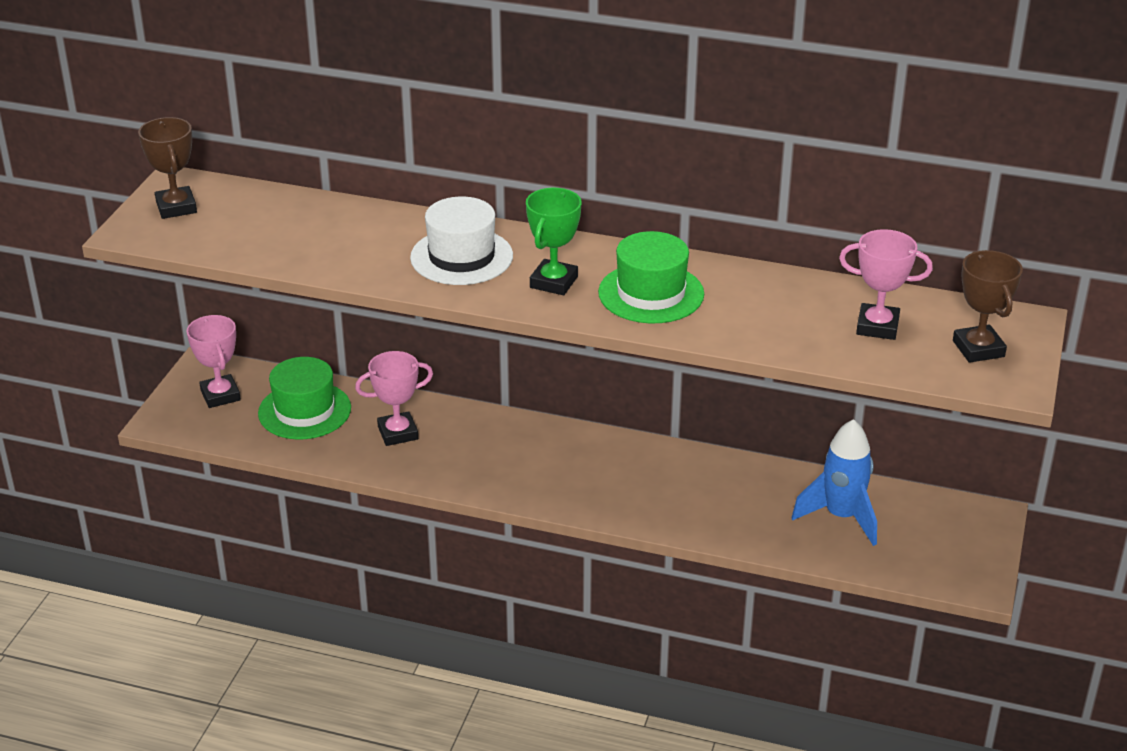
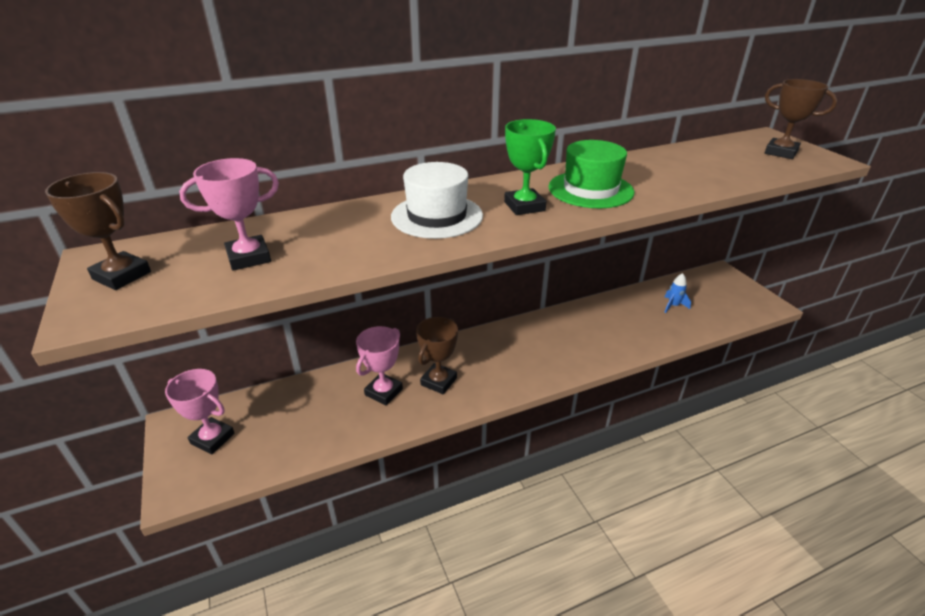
camera: 40 degrees left, 0 degrees up
(304, 411) = (297, 413): green hat -> none
(459, 451) = (438, 381): none -> brown trophy
(841, 517) = (673, 306): blue rocket -> blue rocket, size x0.50
(877, 326) = (724, 160): pink trophy -> pink trophy (249, 257)

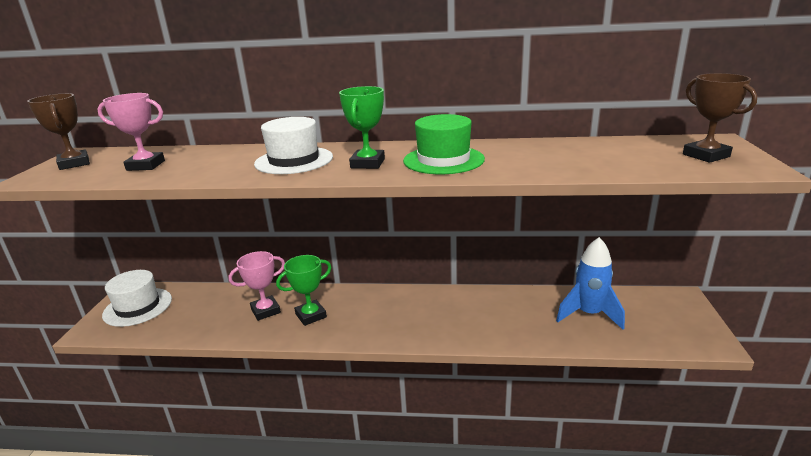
camera: 30 degrees right, 10 degrees down
(212, 438) = (138, 307): pink trophy -> white hat
(438, 381) = (311, 315): brown trophy -> green trophy
(673, 306) = (589, 314): blue rocket -> blue rocket, size x2.00

